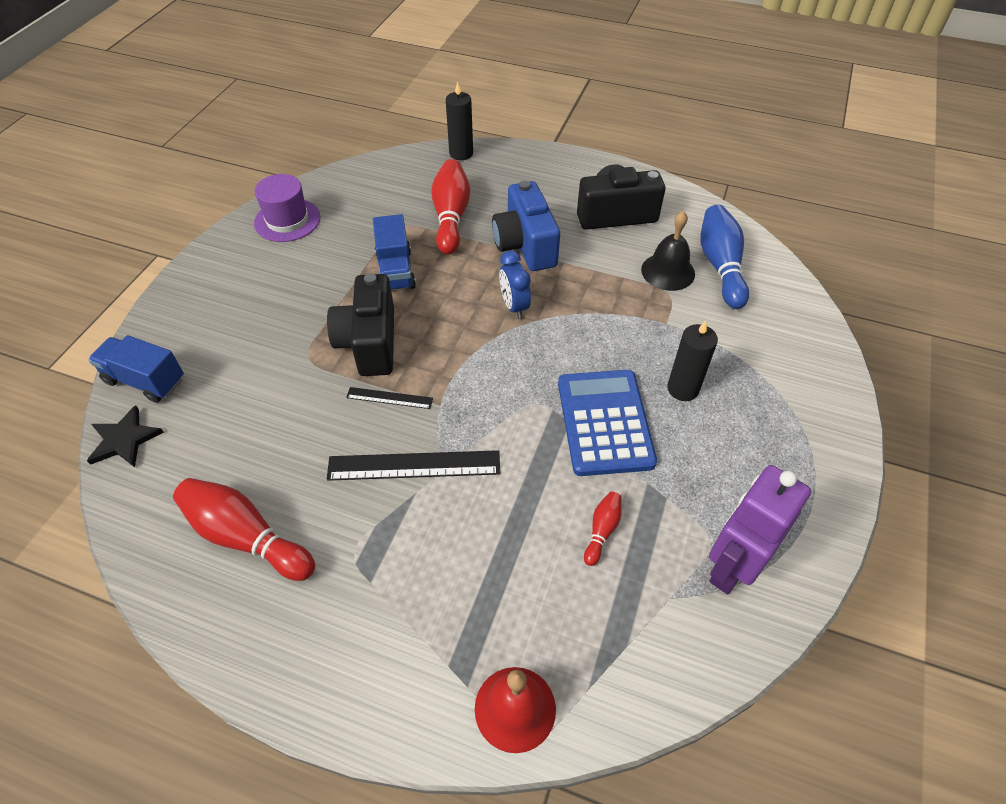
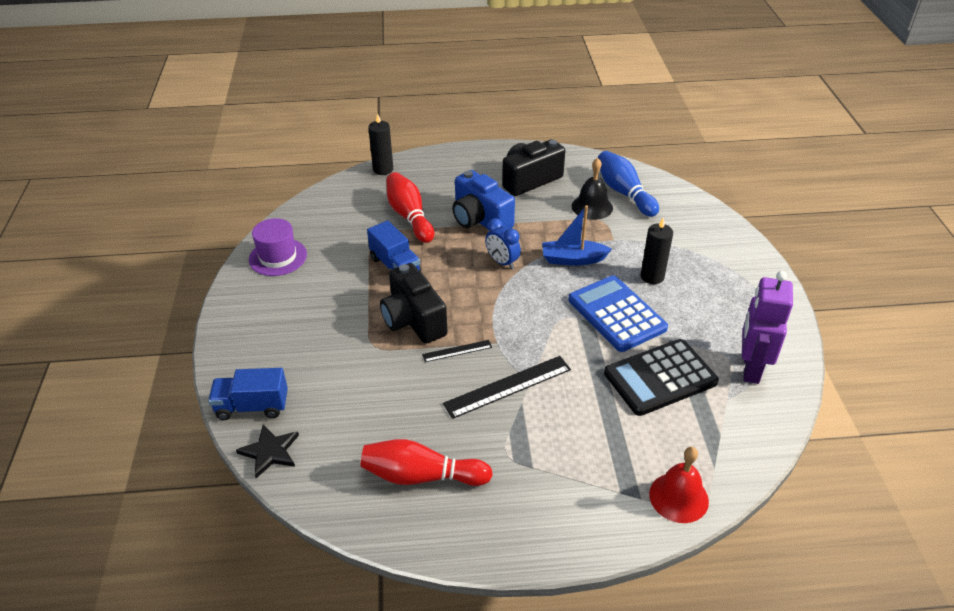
camera: 25 degrees left, 10 degrees down
(599, 331) = (573, 259): none -> blue boat
(602, 530) = (660, 378): red bowling pin -> black calculator

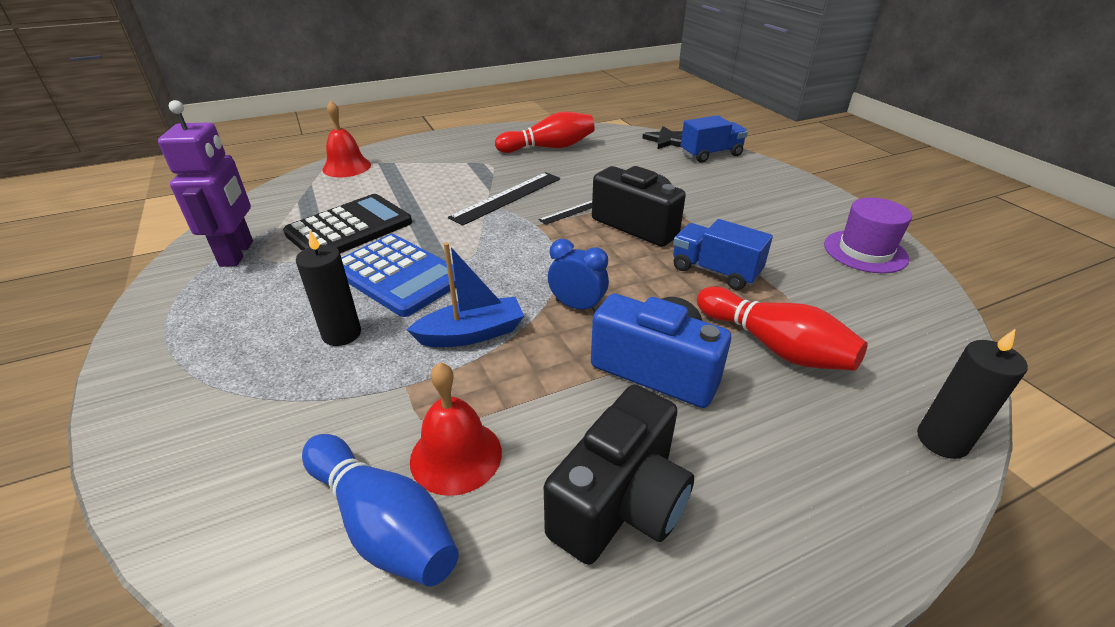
camera: 160 degrees right, 5 degrees down
(592, 207) = (456, 455): black bell -> red bell

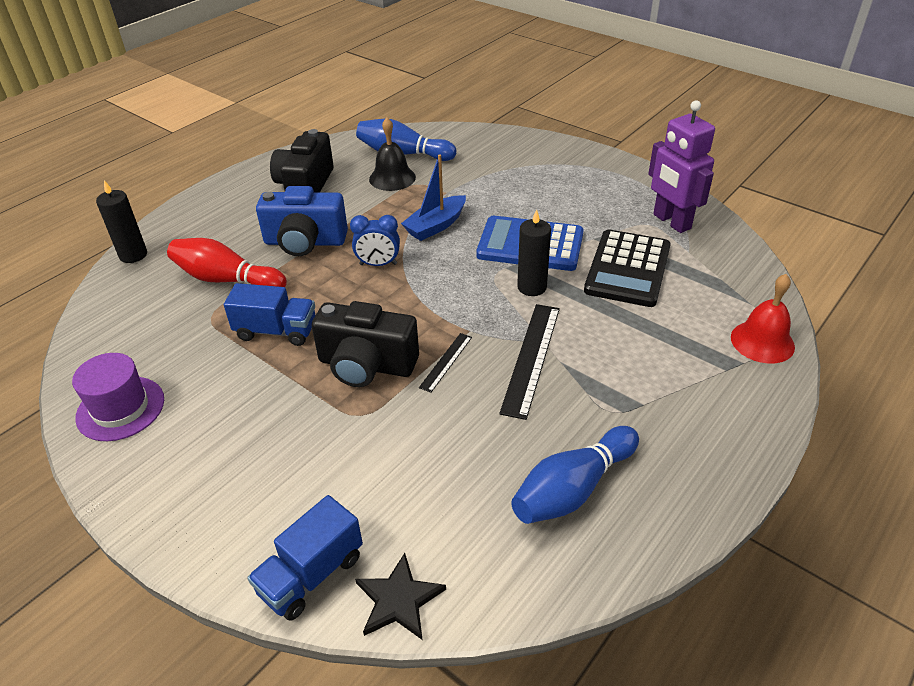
camera: 155 degrees right, 5 degrees up
(342, 334) = (515, 202): black candle -> black candle (532, 287)
(456, 455) = (392, 178): red bell -> black bell
(549, 147) = (573, 489): red bowling pin -> blue bowling pin

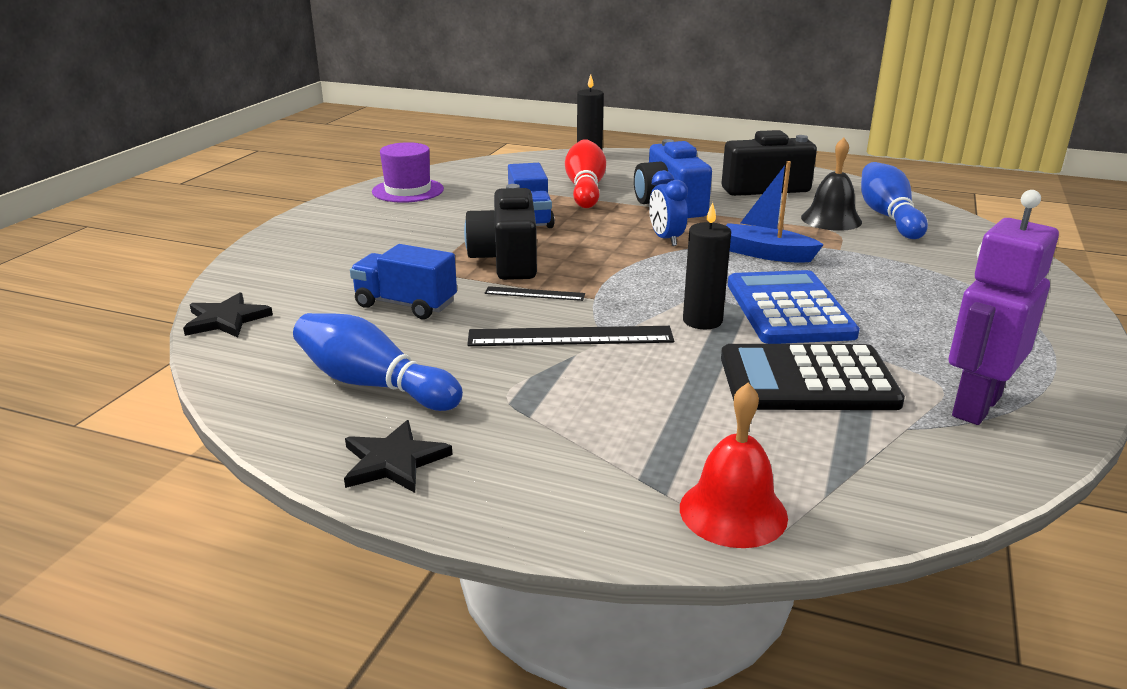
camera: 70 degrees right, 15 degrees down
(311, 574) = (251, 283): blue truck -> blue truck (405, 305)
(690, 489) = (393, 461): none -> black star

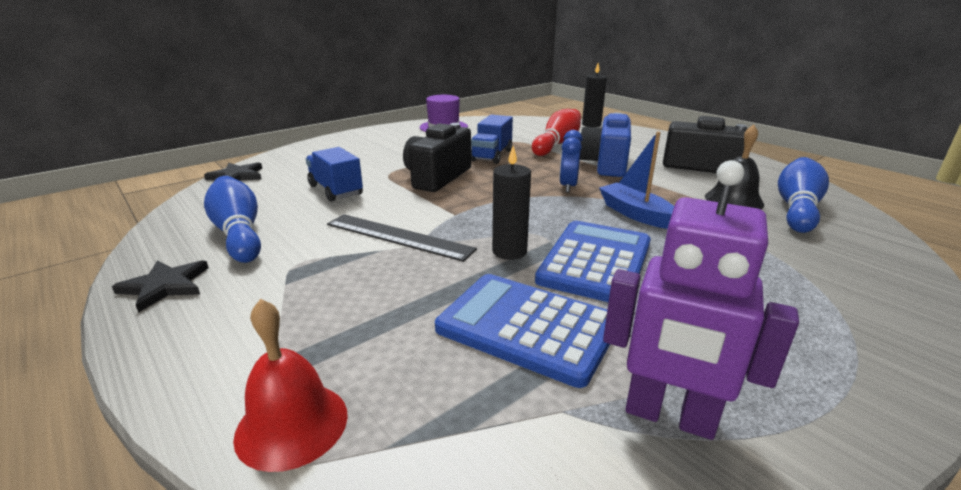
camera: 30 degrees right, 0 degrees up
(534, 293) = (421, 202): black ruler -> none
(807, 380) = (527, 327): black calculator -> blue calculator
(975, 406) = (669, 416): purple robot -> purple robot turned 135 degrees counterclockwise

